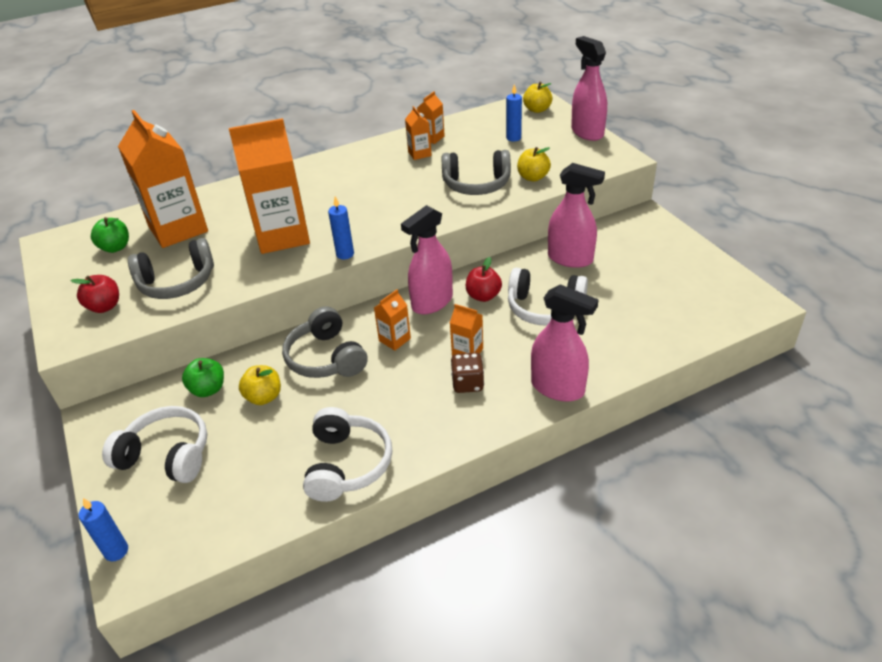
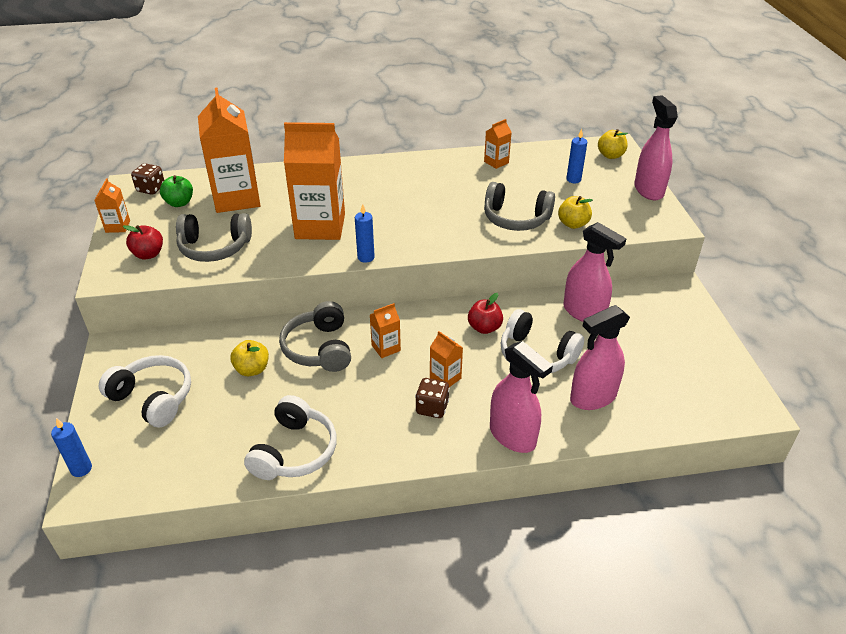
camera: 15 degrees right, 0 degrees up
(75, 241) = (151, 189): none -> brown dice
(208, 389) = (210, 349): green apple -> none
(419, 154) = (477, 175): orange carton -> orange carton (118, 226)
(432, 302) = (435, 321): pink spray bottle -> pink spray bottle (593, 397)

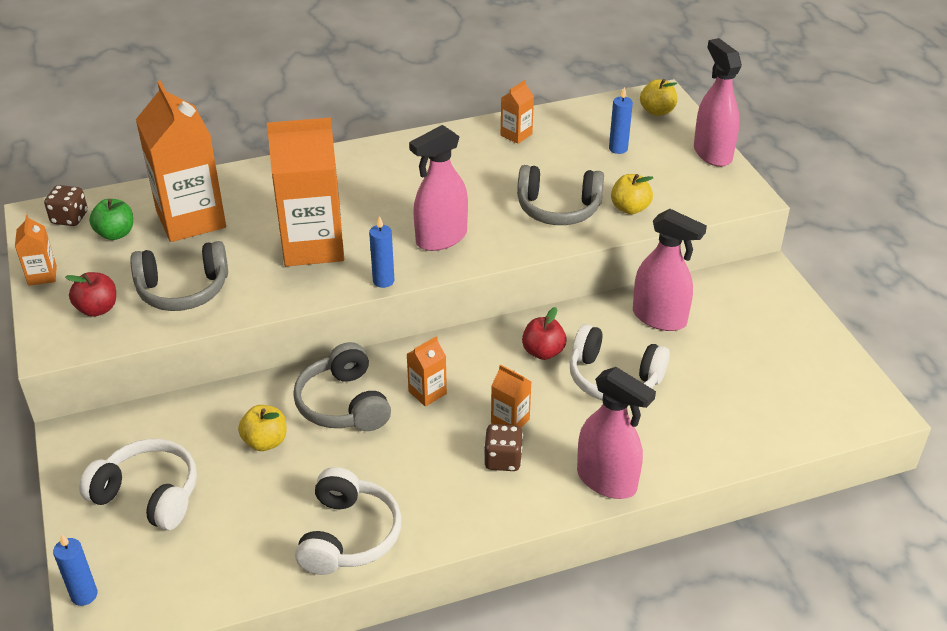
camera: 10 degrees left, 0 degrees up
(593, 397) = (690, 421): pink spray bottle -> pink spray bottle (441, 238)

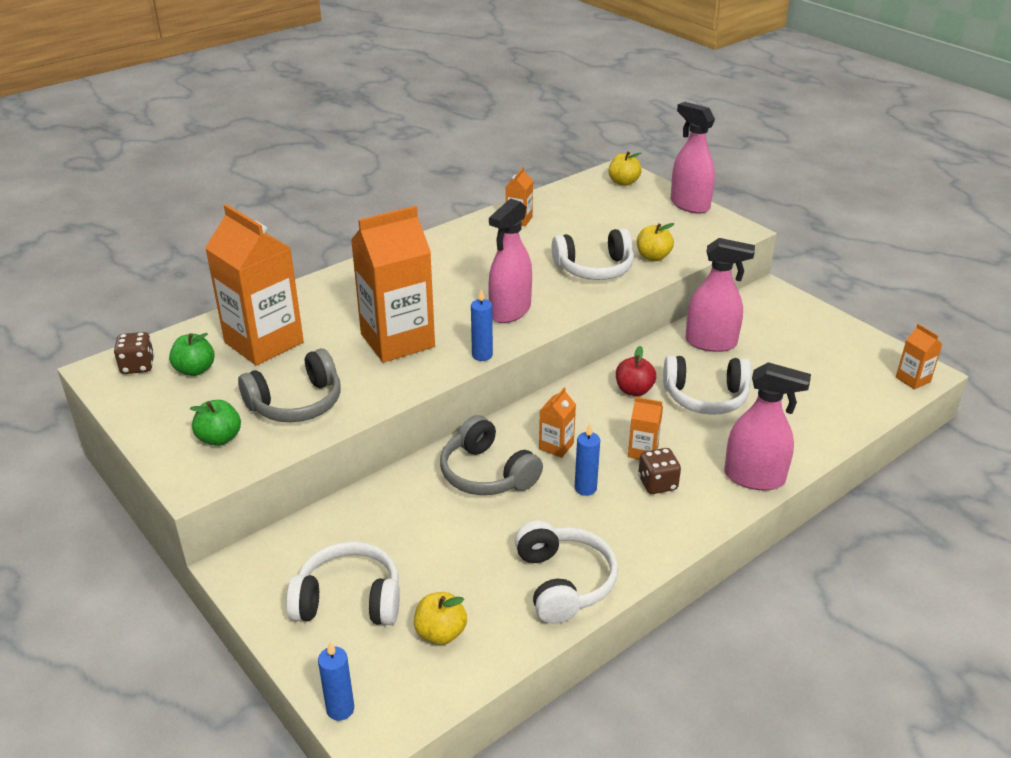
camera: 20 degrees left, 5 degrees down
(42, 275) = (141, 422): orange carton -> orange carton (913, 379)
(97, 309) = (219, 438): red apple -> green apple
(265, 441) = (434, 523): yellow apple -> yellow apple (440, 633)
(558, 209) = (594, 268): grey headphones -> white headphones
(618, 149) = (611, 215): blue candle -> blue candle (585, 488)

